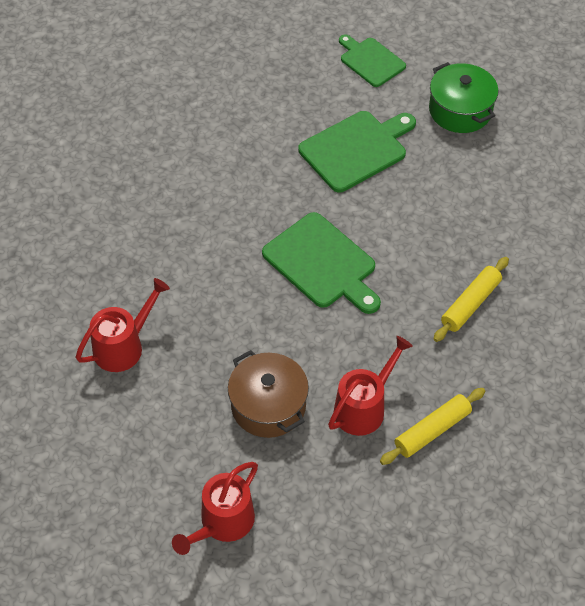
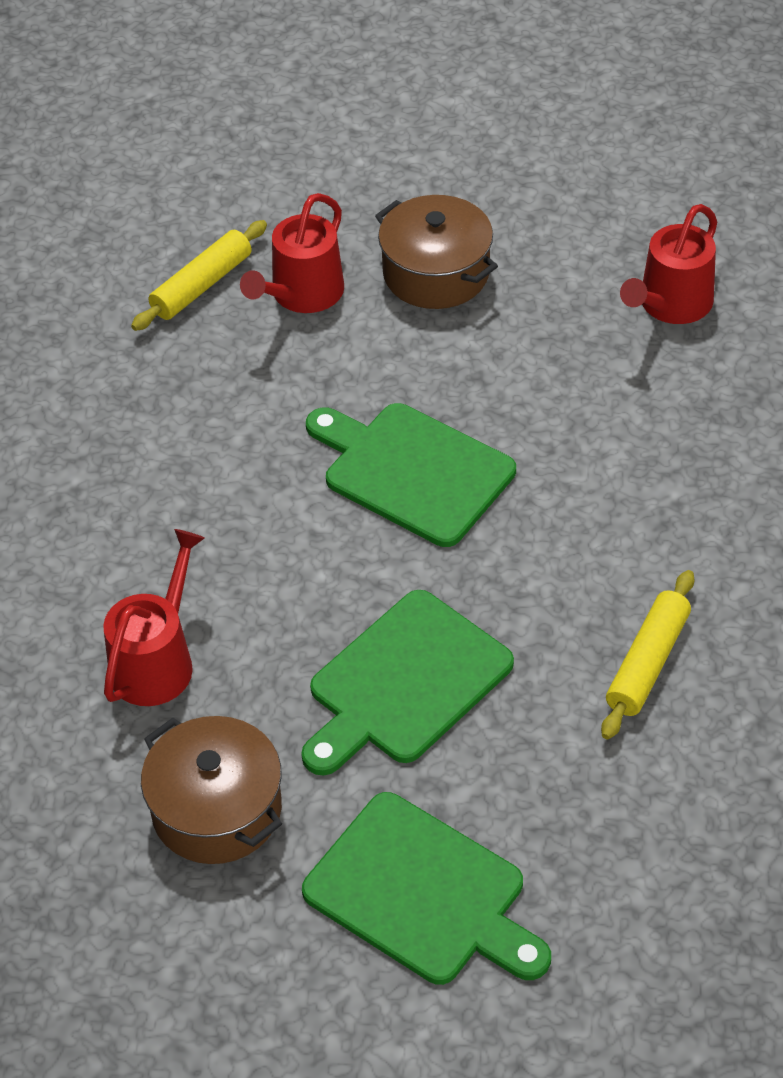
camera: 170 degrees right, 5 degrees down
(222, 523) = (452, 148): red watering can -> red watering can (157, 661)
(370, 61) = (423, 893): green cutting board -> green cutting board, size x1.55
(460, 110) = (217, 809): green pot -> brown pot
(470, 304) = (163, 456): yellow rolling pin -> yellow rolling pin (647, 663)

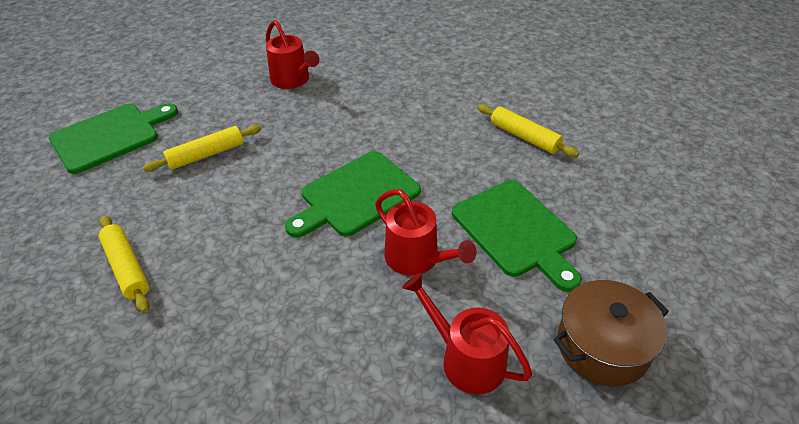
camera: 75 degrees left, 5 degrees down
(302, 294) = (177, 217): red watering can -> red watering can (417, 259)
(423, 893) = (670, 253): green cutting board -> green cutting board (110, 136)
(436, 273) = (206, 155): brown pot -> yellow rolling pin

